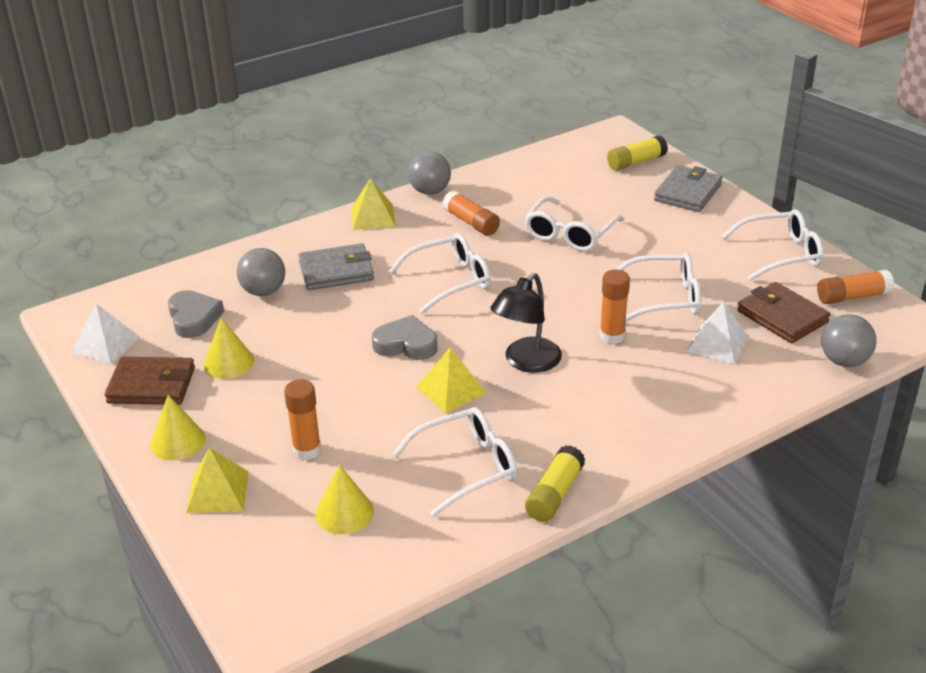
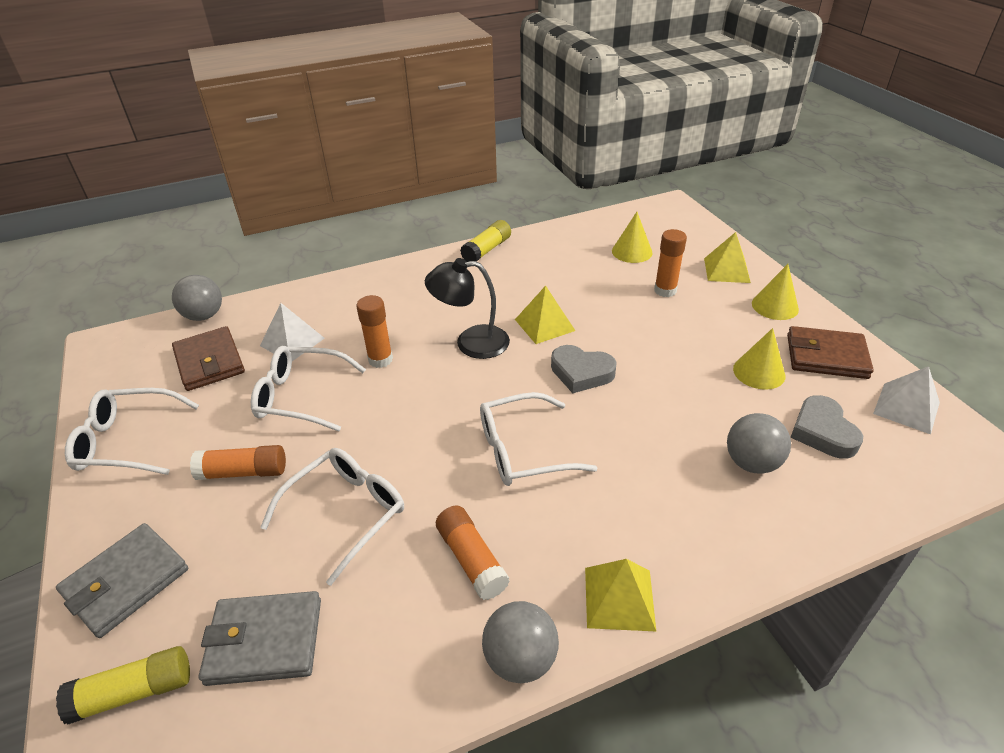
camera: 170 degrees left, 5 degrees up
(336, 271) = (664, 485): grey wallet -> grey wallet (265, 641)
(466, 467) = (543, 269): white glasses -> none
(526, 362) = (471, 342): black lamp -> black lamp turned 135 degrees counterclockwise
(852, 297) = (122, 376): orange glue stick -> orange glue stick (243, 472)

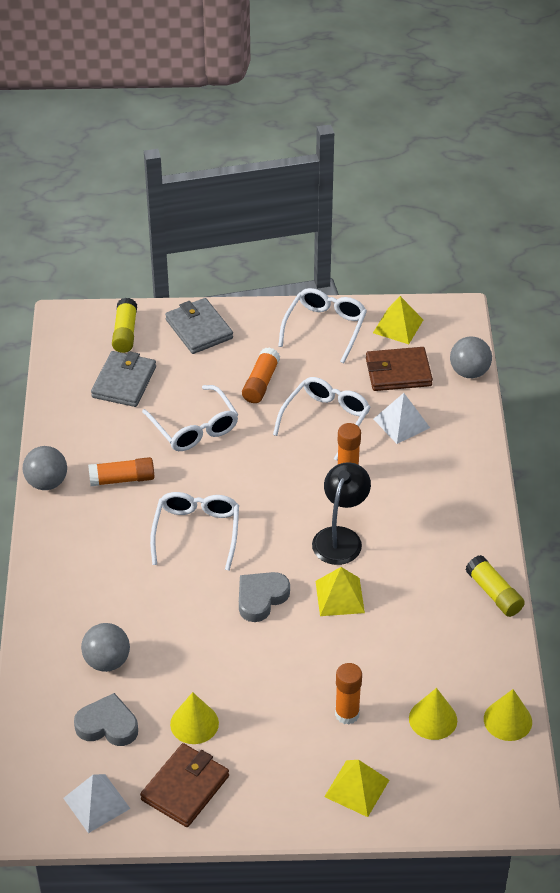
camera: 110 degrees right, 5 degrees up
(619, 598) = (53, 539): yellow pyramid -> yellow pyramid (398, 326)
(775, 306) = (275, 794): yellow cone -> yellow cone (507, 720)

